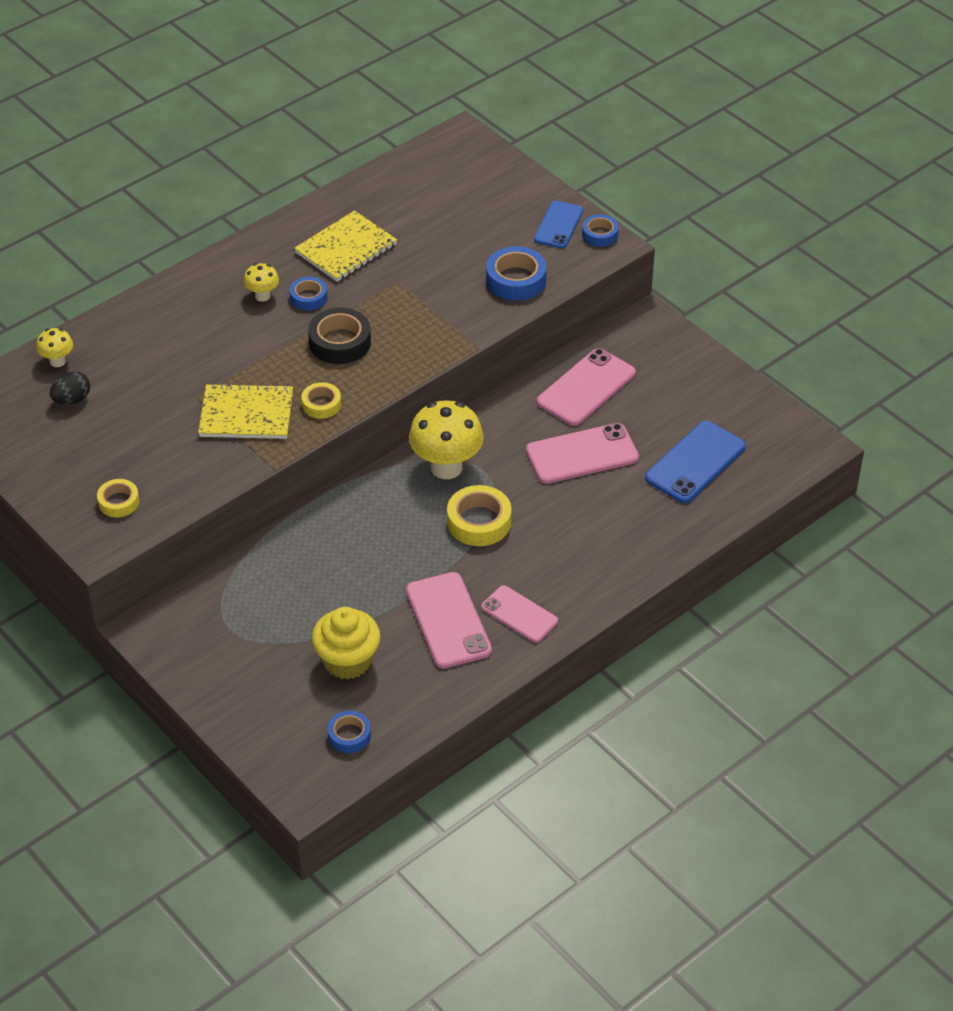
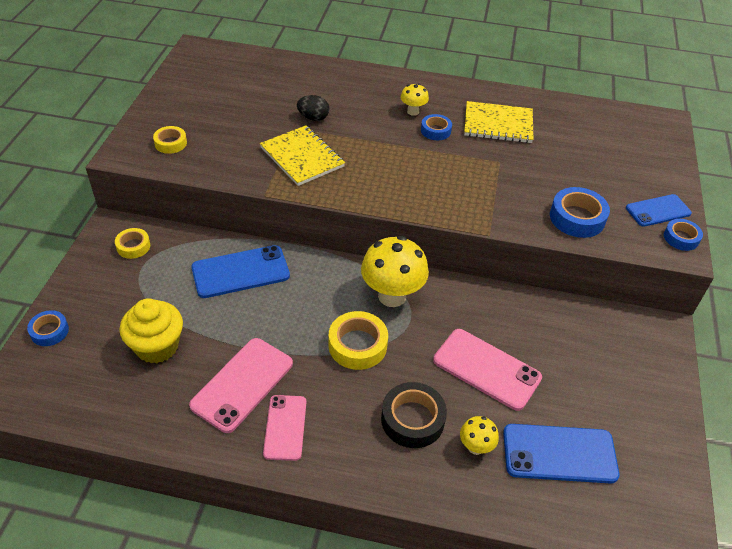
camera: 50 degrees right, 0 degrees up
(57, 361) = (267, 64): yellow mushroom -> yellow mushroom (475, 447)
(72, 400) = (241, 84): black egg -> black egg (313, 118)
(310, 558) = (240, 272): none -> blue phone
(321, 404) = (347, 186): yellow tape -> yellow tape (133, 246)
(340, 342) = (413, 164): black tape -> black tape (412, 419)
(349, 735) = (81, 390): blue tape -> blue tape (49, 331)
(586, 387) = (554, 331): pink phone -> none

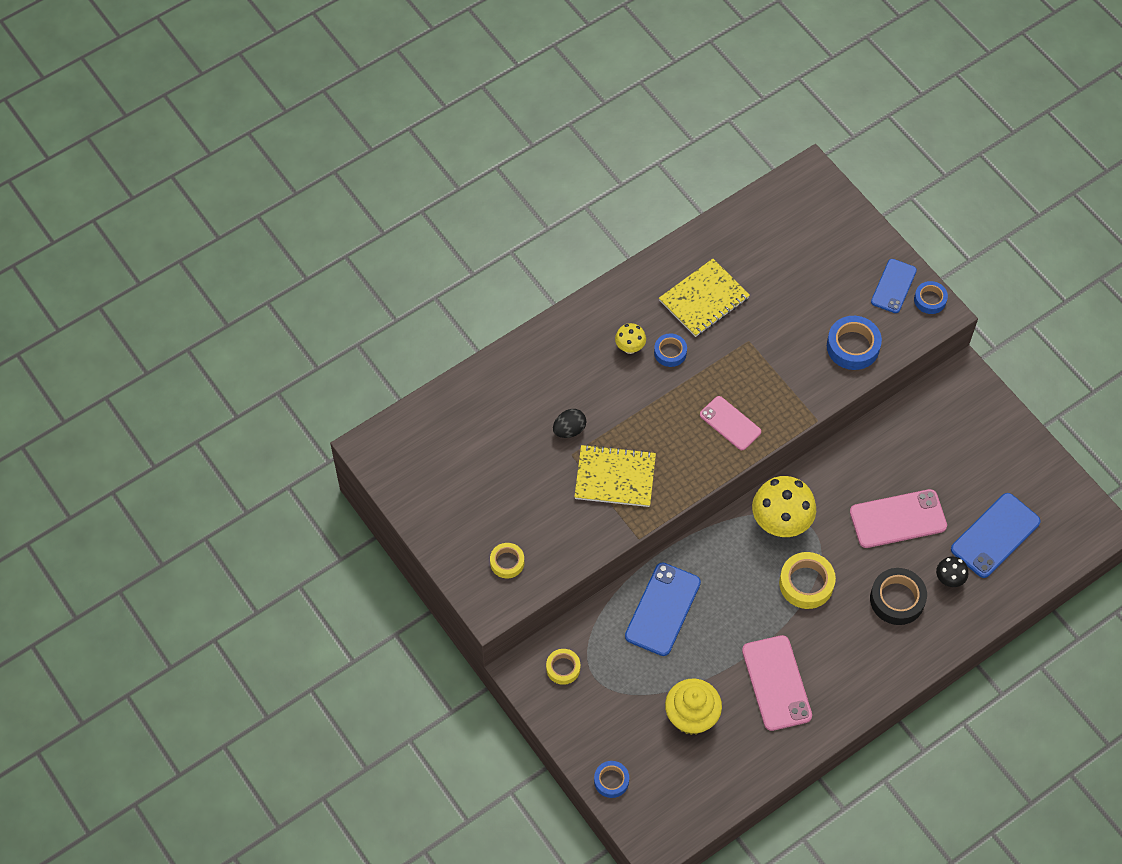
camera: 45 degrees left, 15 degrees up
(285, 427) = (836, 681): pink phone -> pink phone (730, 423)
(475, 447) = (949, 580): yellow mushroom -> black mushroom

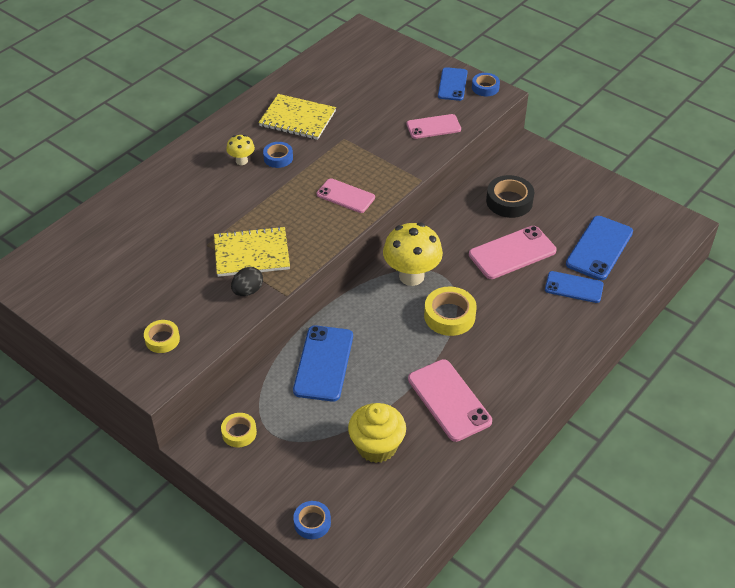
camera: 15 degrees left, 15 degrees down
(569, 430) = (200, 227): black egg -> black egg (248, 291)
(704, 299) = (297, 119): yellow notebook -> yellow notebook turned 75 degrees clockwise
(853, 346) = (433, 127): blue tape -> pink phone
(897, 599) = (534, 311): black tape -> black tape (509, 201)
(949, 580) = (574, 287): black mushroom -> blue phone

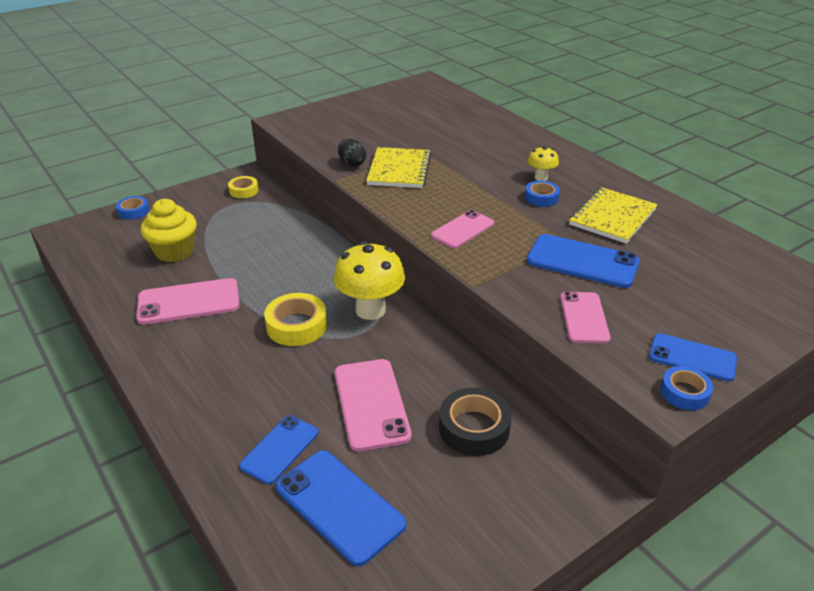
camera: 105 degrees right, 10 degrees down
(162, 339) = (321, 126): yellow tape -> none
(323, 363) = (286, 237): blue phone -> blue phone (582, 261)

